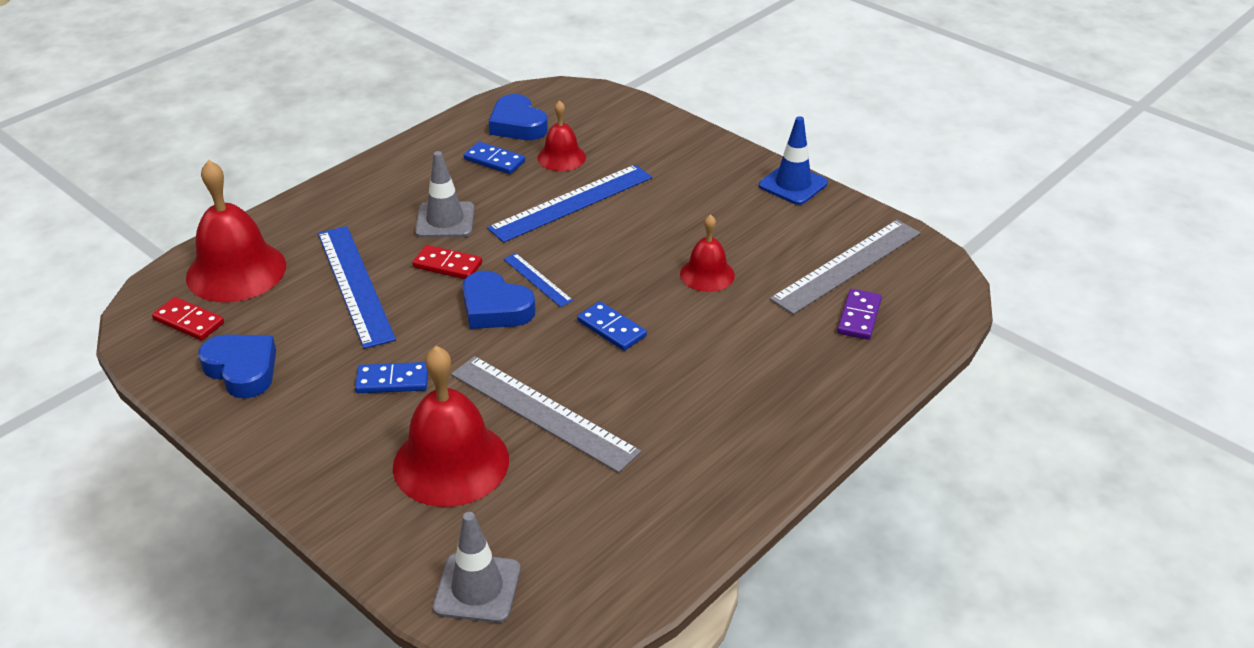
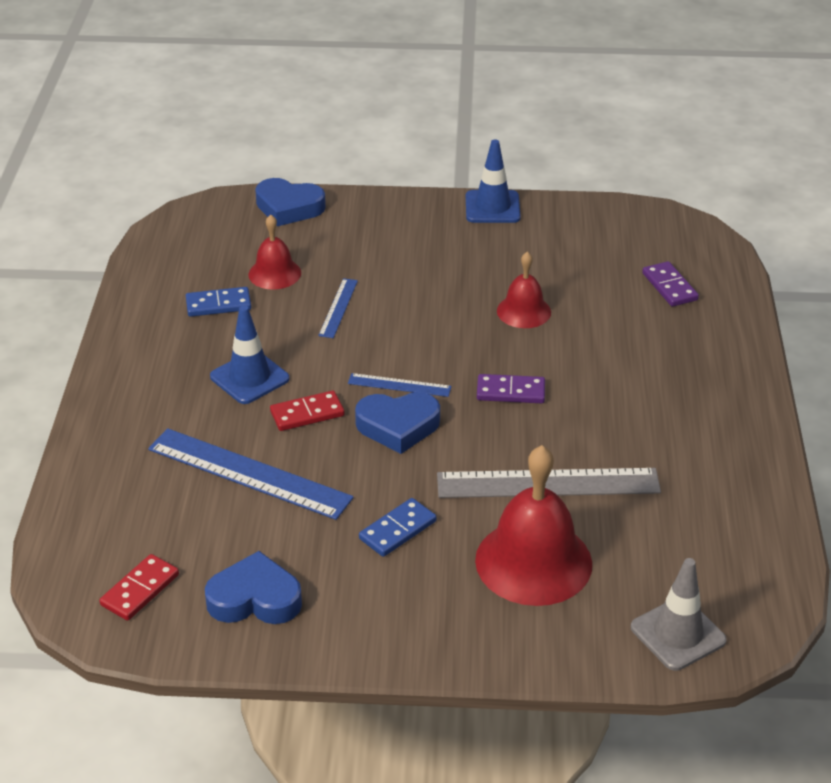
camera: 40 degrees left, 0 degrees up
(188, 321) = (140, 590): red domino -> red domino turned 45 degrees counterclockwise
(236, 271) = (118, 523): red bell -> none
(445, 220) = (249, 378): grey traffic cone -> blue traffic cone
(517, 125) = (194, 263): blue heart -> blue heart (289, 207)
(572, 203) = (338, 308): blue ruler -> blue ruler, size x0.50
(612, 328) = (510, 391): blue domino -> purple domino
(847, 266) = (613, 252): grey ruler -> none

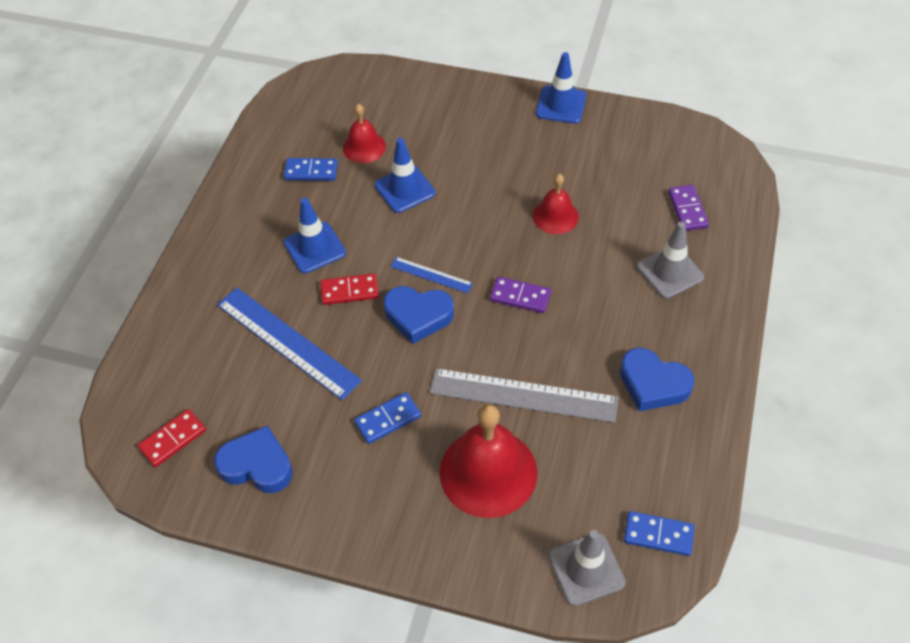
camera: 15 degrees right, 15 degrees up
(289, 207) = (394, 82): blue heart -> blue heart (653, 384)
(338, 308) = (405, 189): blue ruler -> blue traffic cone
(671, 346) = (670, 272): none -> grey traffic cone
(746, 589) = (658, 534): none -> blue domino

